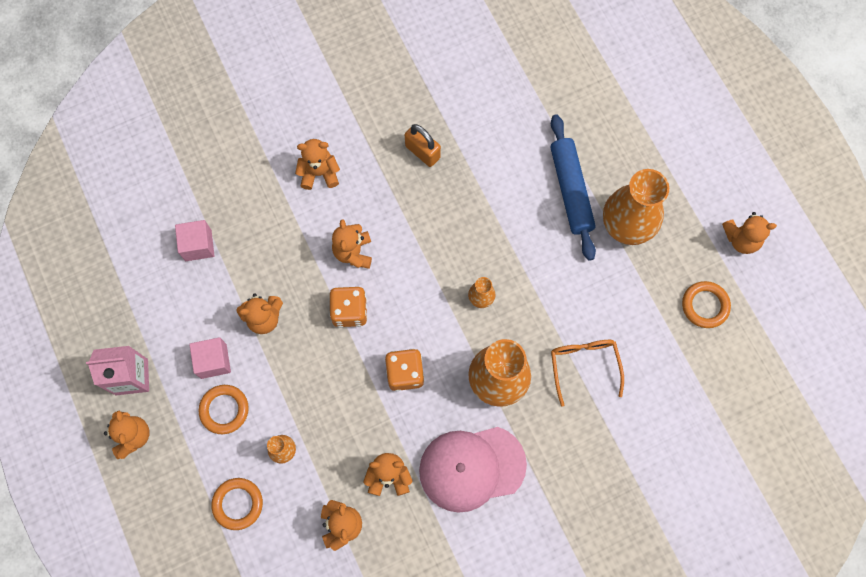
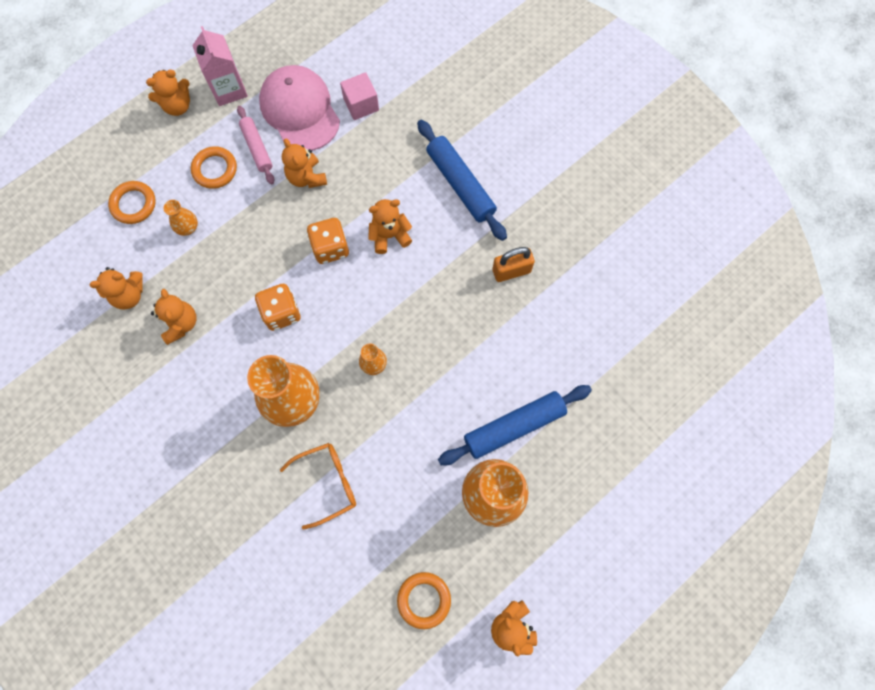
camera: 75 degrees right, 0 degrees up
(213, 361) = (257, 148): pink cube -> pink rolling pin
(319, 173) = (460, 184): orange teddy bear -> blue rolling pin
(422, 152) = (511, 271): orange padlock -> orange padlock turned 45 degrees clockwise
(471, 468) = (202, 397): pink cap -> pink cap (300, 110)

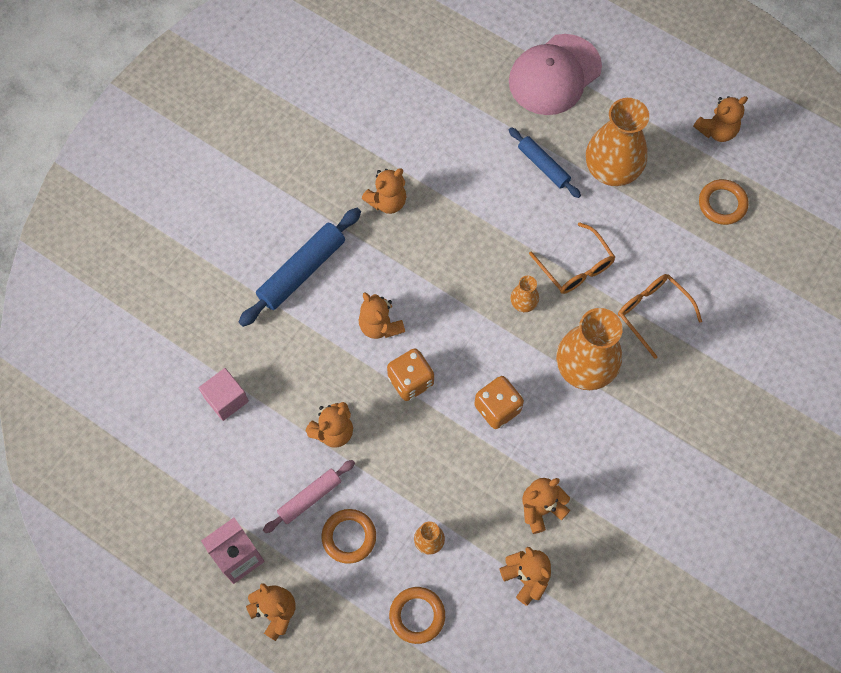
camera: 105 degrees left, 5 degrees down
(300, 110) = (249, 465): pink cap -> pink cap (554, 75)
(396, 424) = (575, 267): none -> orange glasses
(511, 271) = (387, 201): orange padlock -> orange teddy bear
(514, 426) = (543, 166): blue rolling pin -> blue rolling pin, size x0.63

